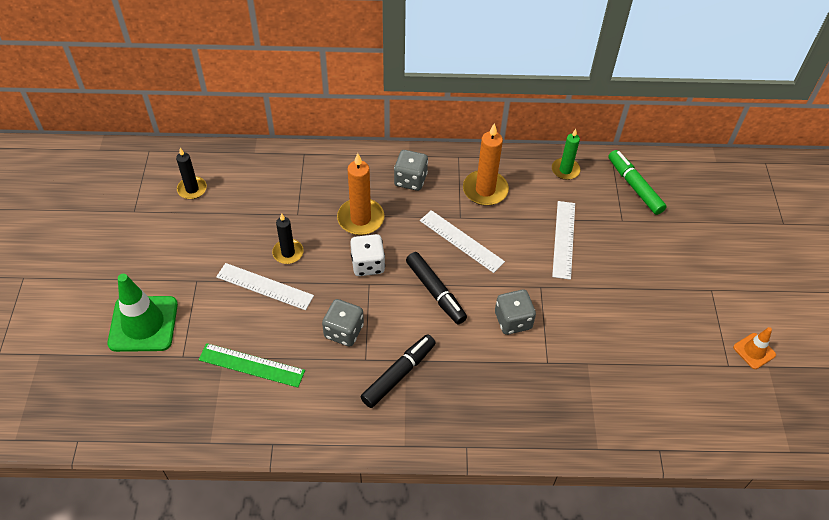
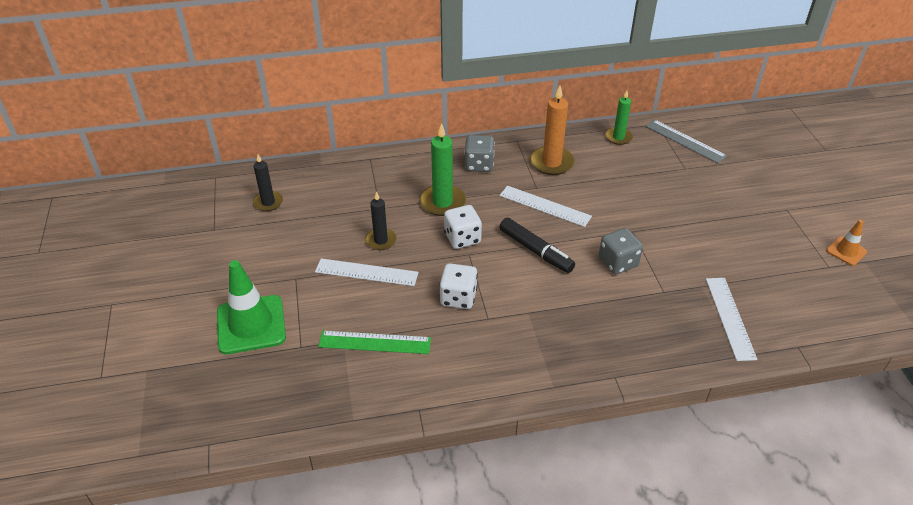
camera: 10 degrees left, 10 degrees down
(344, 331) = (458, 298): grey dice -> white dice
(360, 218) = (442, 202): orange candle -> green candle
(398, 374) = (525, 325): black marker -> none
(564, 239) = (638, 190): white ruler -> white ruler (730, 317)
(634, 186) = (685, 141): green marker -> grey ruler

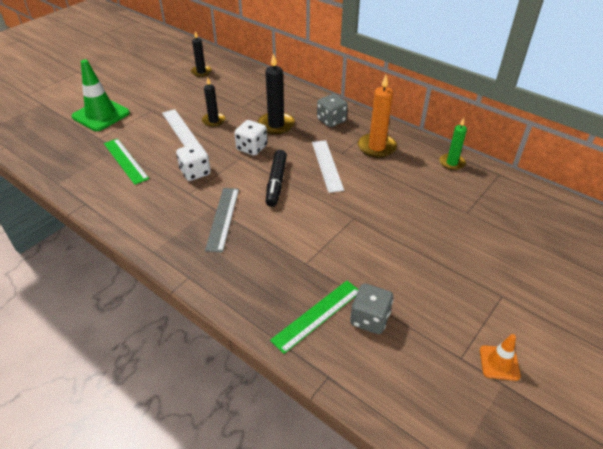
camera: 50 degrees right, 0 degrees up
(442, 202) = (276, 125): green candle -> black candle
(618, 262) = (310, 225): grey dice -> grey dice (370, 319)
(685, 141) = (501, 197): grey ruler -> grey ruler (223, 218)
(730, 317) = (317, 315): white ruler -> green ruler

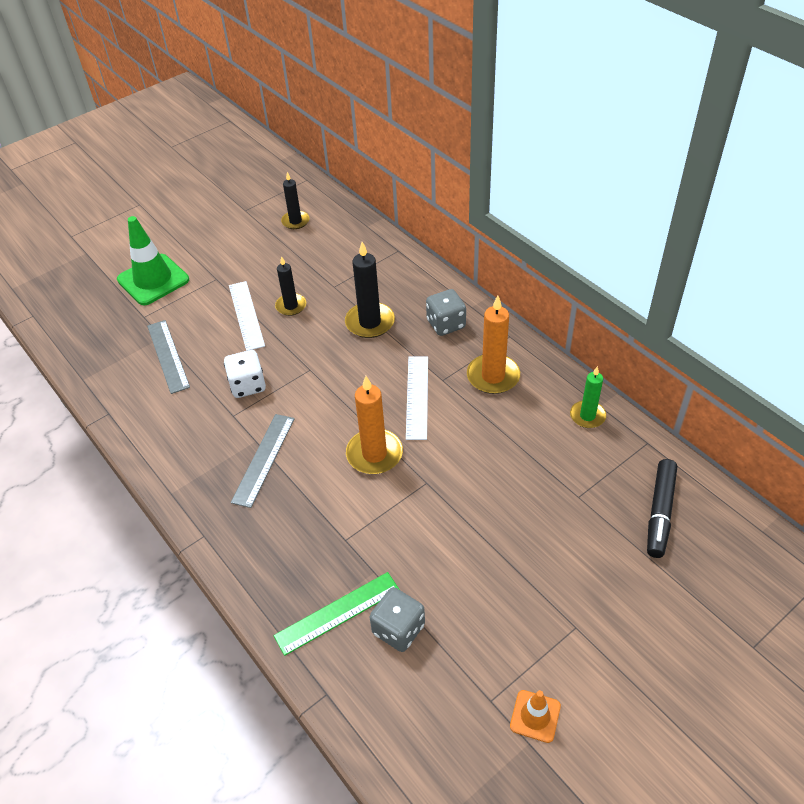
camera: 15 degrees right, 5 degrees up
(125, 160) = (168, 356): green ruler -> grey ruler
(252, 148) = (328, 356): white dice -> none
(276, 182) = (344, 415): black marker -> black marker (660, 512)
(308, 204) = (374, 454): none -> orange candle

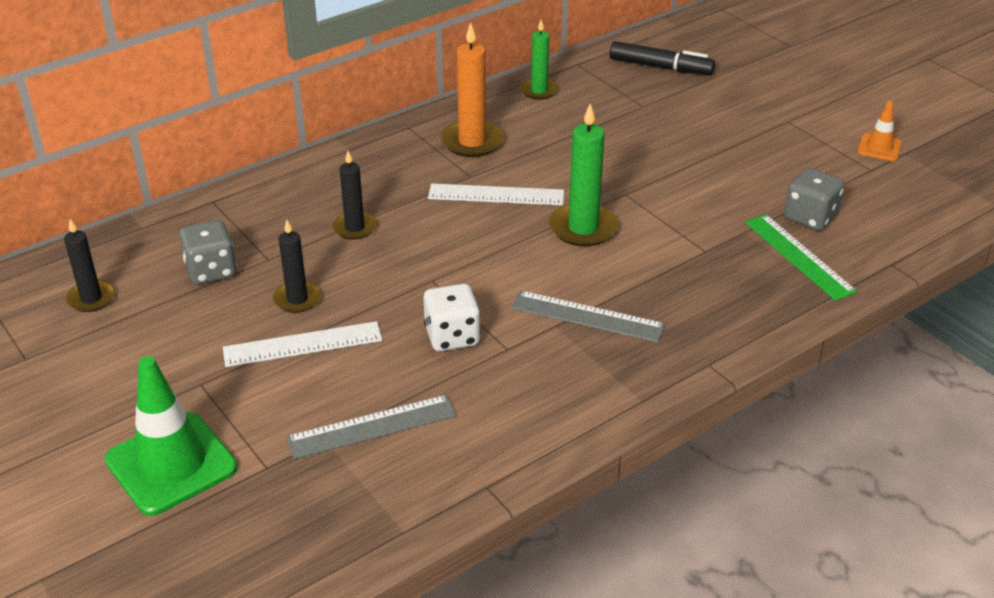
camera: 90 degrees left, 10 degrees down
(370, 322) = (354, 228): black candle -> black candle, size x0.64
(374, 454) = (583, 228): orange candle -> green candle
(446, 324) = (375, 169): grey dice -> grey dice (211, 271)

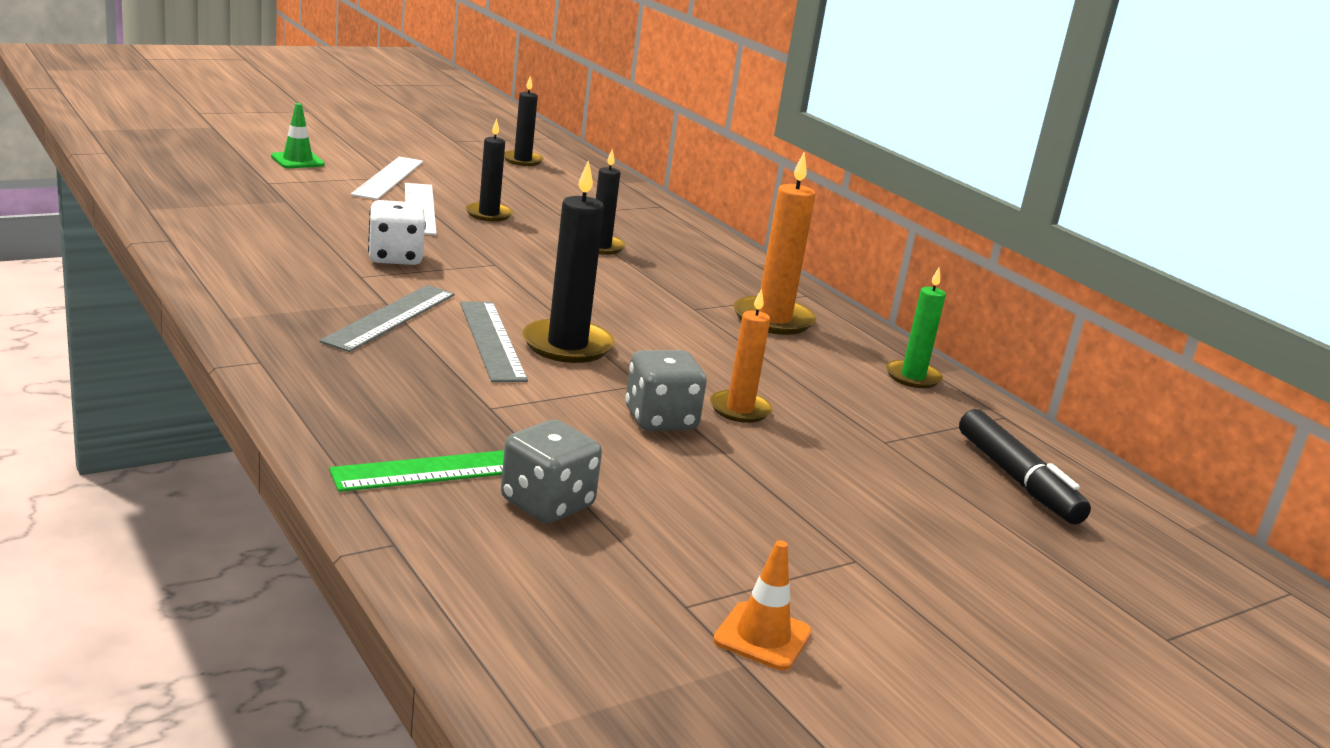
camera: 90 degrees right, 15 degrees down
(171, 464) = (297, 161): green traffic cone -> green traffic cone, size x0.51
(211, 271) = (546, 194): grey dice -> grey dice (660, 419)
(372, 427) = (287, 215): grey ruler -> grey ruler (492, 340)
(496, 195) = (651, 314): white ruler -> white ruler (388, 178)
(583, 228) = (567, 345): green candle -> black candle
(637, 155) = (739, 409): none -> orange candle
(660, 67) = (1017, 479): black marker -> black marker turned 45 degrees counterclockwise

